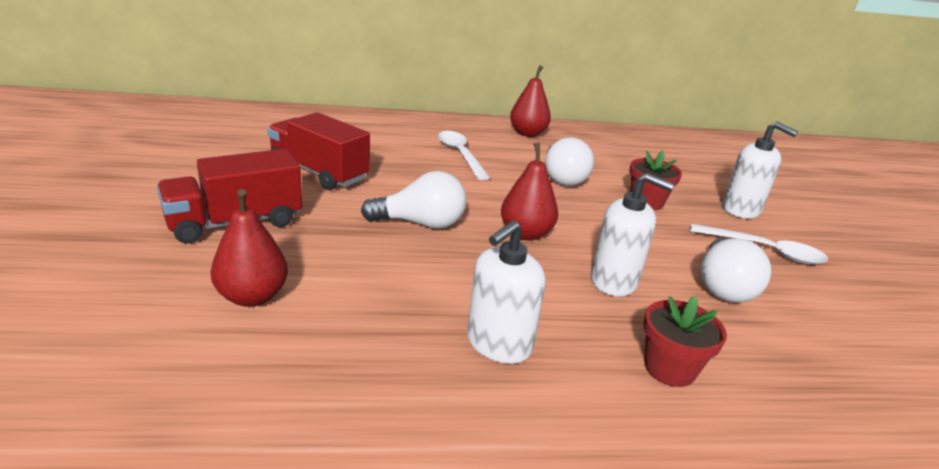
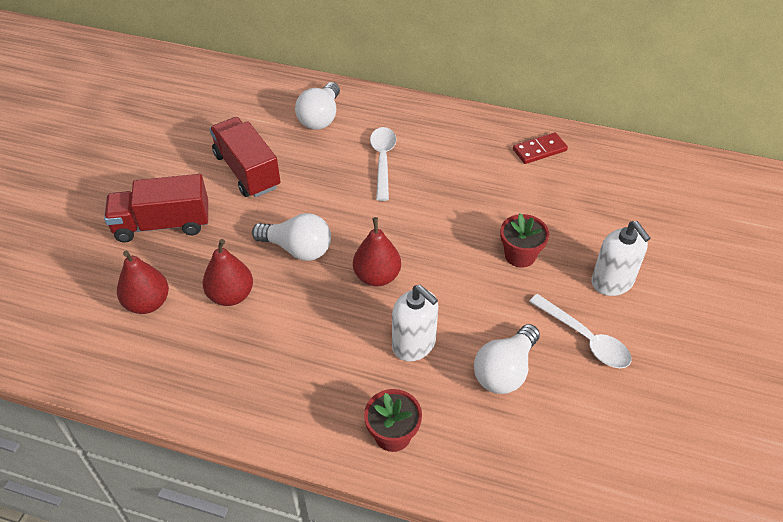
camera: 25 degrees right, 20 degrees up
(498, 344) = (286, 383): white soap dispenser -> none
(528, 133) = (472, 134): red pear -> red pear (231, 295)
(562, 178) = (461, 208): white light bulb -> white light bulb (320, 118)
(594, 139) = (539, 150): none -> red domino

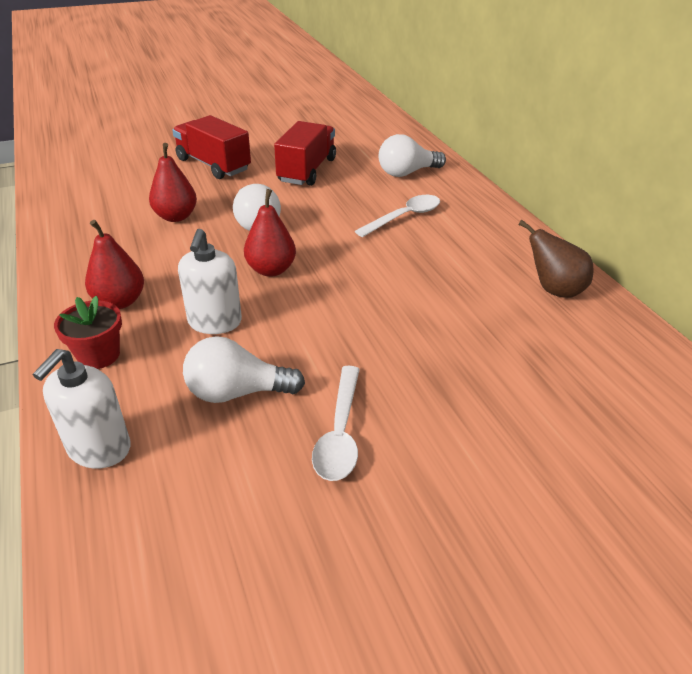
camera: 50 degrees right, 10 degrees down
(147, 303) = (134, 191): red pear -> red pear (120, 301)
(520, 255) = (398, 337): red flower pot -> none
(539, 150) = (553, 290): red domino -> brown pear
(612, 282) = (446, 419): white soap dispenser -> white soap dispenser (99, 448)

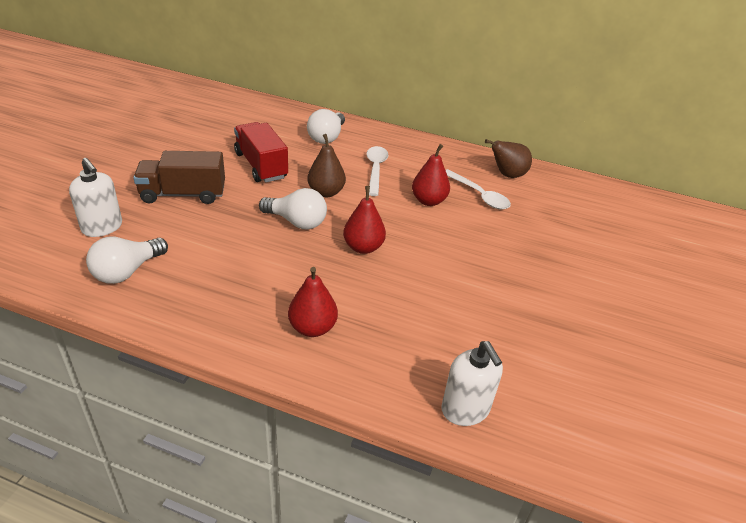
camera: 50 degrees left, 0 degrees up
(99, 355) = (366, 367): red flower pot -> none
(176, 217) = (234, 249): red pear -> red pear (428, 201)
(213, 165) = (183, 194): red truck -> brown truck
(214, 322) = (391, 299): white soap dispenser -> white soap dispenser (102, 227)
(237, 392) = (472, 327): white light bulb -> white light bulb (127, 271)
(322, 213) = (326, 192): none -> brown pear
(339, 433) = (544, 310): white spoon -> white spoon (479, 195)

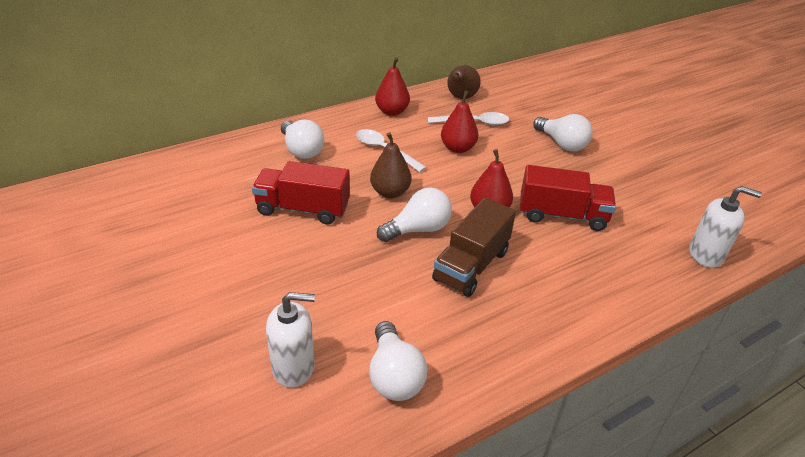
camera: 50 degrees left, 0 degrees up
(183, 194) = (296, 281): brown truck -> brown truck (471, 265)
(312, 328) = (571, 287): red pear -> red pear (392, 112)
(408, 290) = (562, 215): none -> red truck
(522, 254) = (562, 144): none -> white light bulb

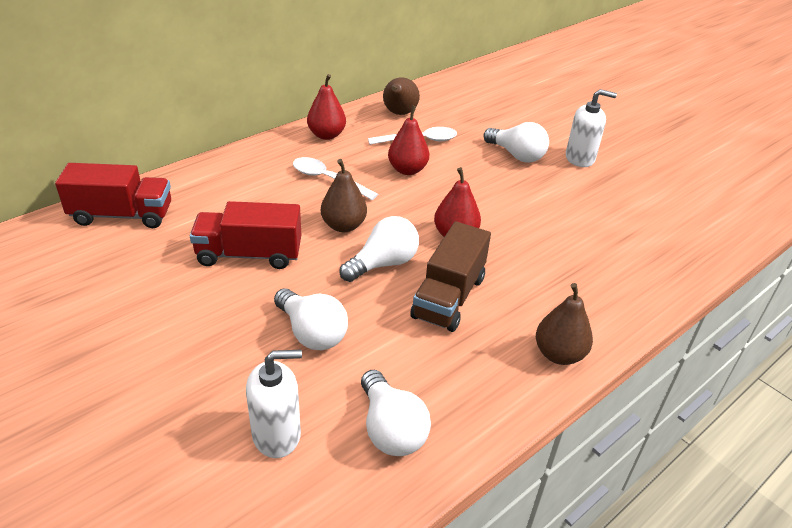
camera: 10 degrees left, 0 degrees up
(301, 150) = (233, 187): white light bulb -> white light bulb (311, 333)
(562, 215) = (532, 232): red truck -> red truck (122, 215)
(563, 329) = (559, 354): none -> brown pear
(706, 255) = (685, 259): white soap dispenser -> white soap dispenser (580, 158)

